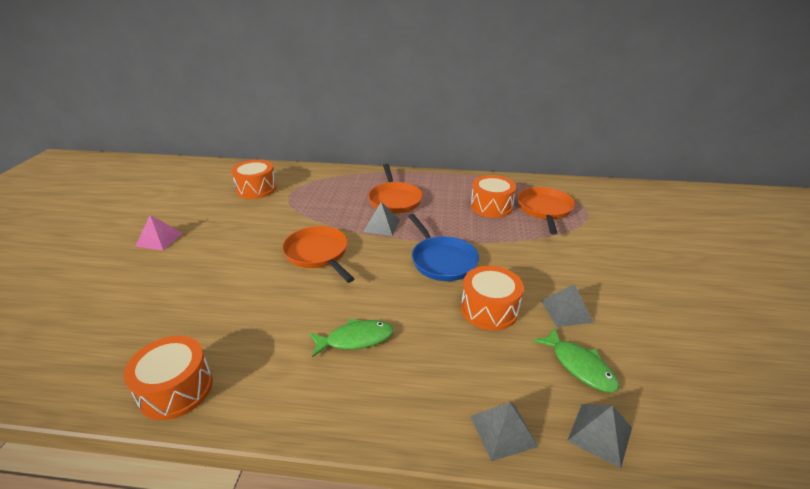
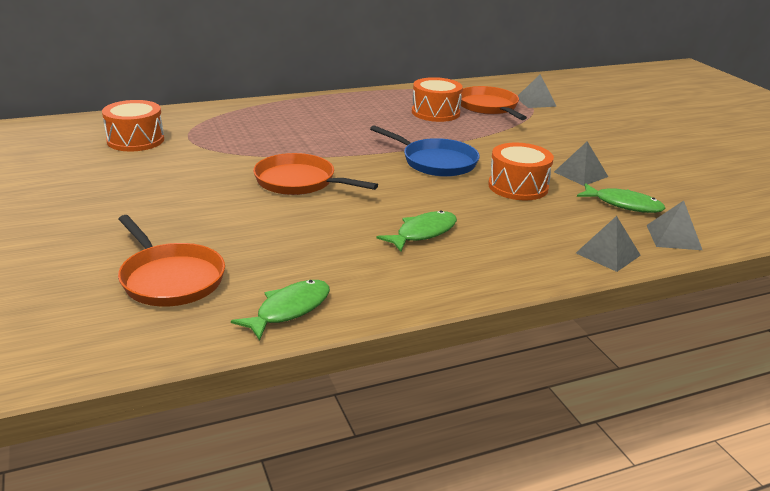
camera: 30 degrees left, 5 degrees down
(159, 239) = (70, 208): pink pyramid -> none
(176, 389) = (289, 310): orange drum -> green fish
(382, 226) = (340, 147): grey pyramid -> grey pyramid (536, 102)
(394, 200) = (326, 123): orange pan -> orange pan (170, 279)

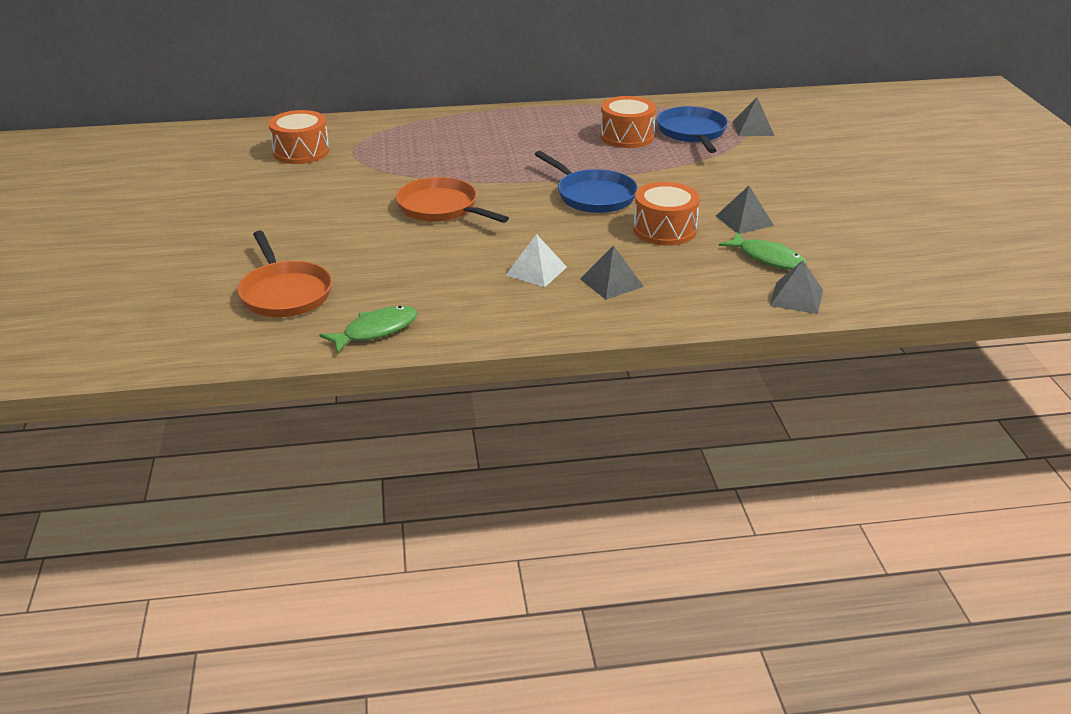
camera: 15 degrees right, 5 degrees up
(423, 233) = (536, 271): green fish -> white pyramid
(488, 107) = (692, 132): orange pan -> blue pan
(608, 254) = (712, 308): grey pyramid -> grey pyramid (611, 282)

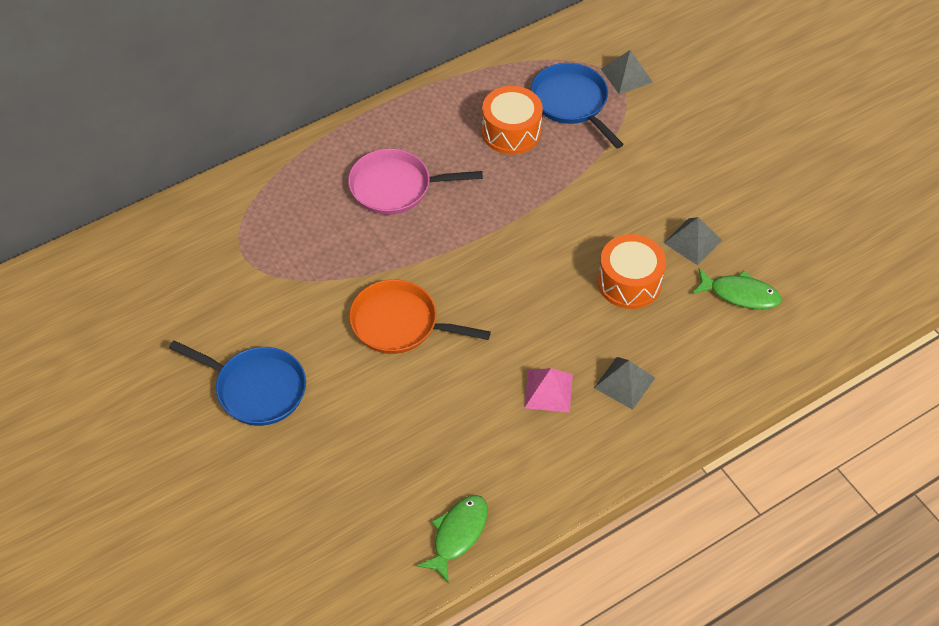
camera: 25 degrees left, 20 degrees up
(285, 293) = (336, 515): orange pan -> none
(301, 152) = (187, 275): orange drum -> none
(505, 144) = (395, 187): none -> pink pan
(536, 271) = (548, 391): white pyramid -> pink pyramid
(593, 196) = (534, 250): blue pan -> blue pan (256, 389)
(796, 298) = (789, 344): grey pyramid -> none

